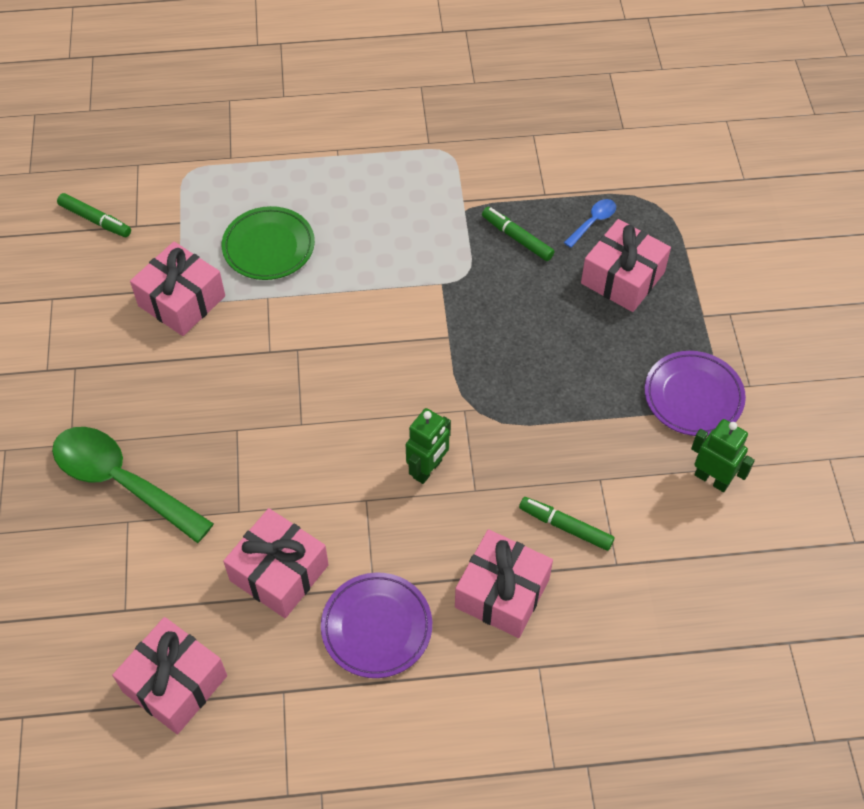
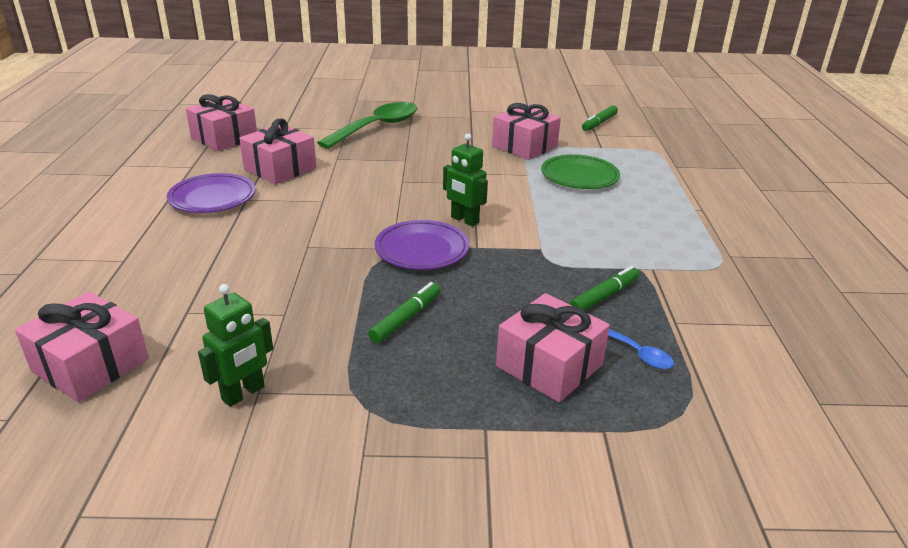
camera: 95 degrees right, 25 degrees down
(428, 469) = (338, 227): green robot -> green robot (464, 220)
(502, 593) = (202, 250): pink gift -> pink gift (90, 365)
(565, 527) = (244, 288): green marker -> green marker (406, 318)
(693, 397) = (361, 397): purple plate -> purple plate (422, 250)

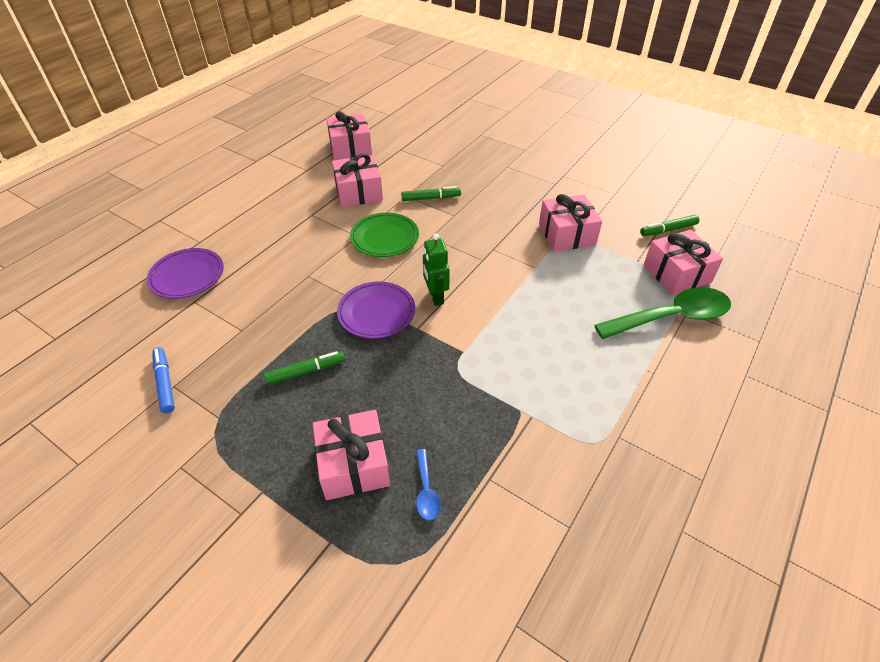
camera: 35 degrees right, 15 degrees up
(90, 365) = (117, 319): pink gift -> pink gift (676, 273)
(212, 198) = (292, 206): purple plate -> purple plate (187, 276)
(243, 393) = (165, 383): green robot -> blue marker
(377, 127) = (466, 171): green spoon -> green spoon (671, 317)
(579, 176) = (578, 288): green plate -> green plate (384, 238)
(604, 296) = (461, 424): green marker -> green marker (431, 198)

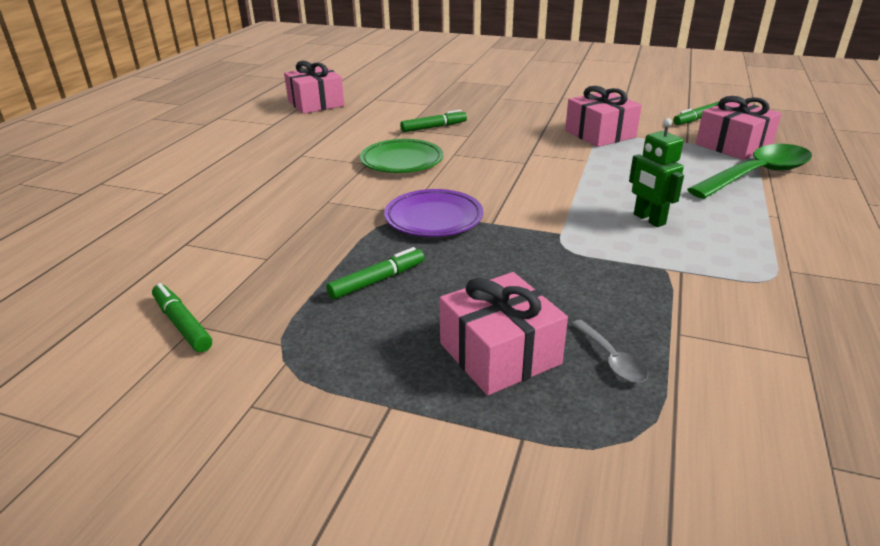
camera: 15 degrees left, 15 degrees down
(165, 383) = (182, 324): blue marker -> green marker
(187, 276) = (164, 223): purple plate -> none
(358, 192) = (347, 132): pink gift -> none
(426, 491) = (611, 359): blue spoon -> grey spoon
(435, 297) = (494, 196): green robot -> green robot (649, 219)

